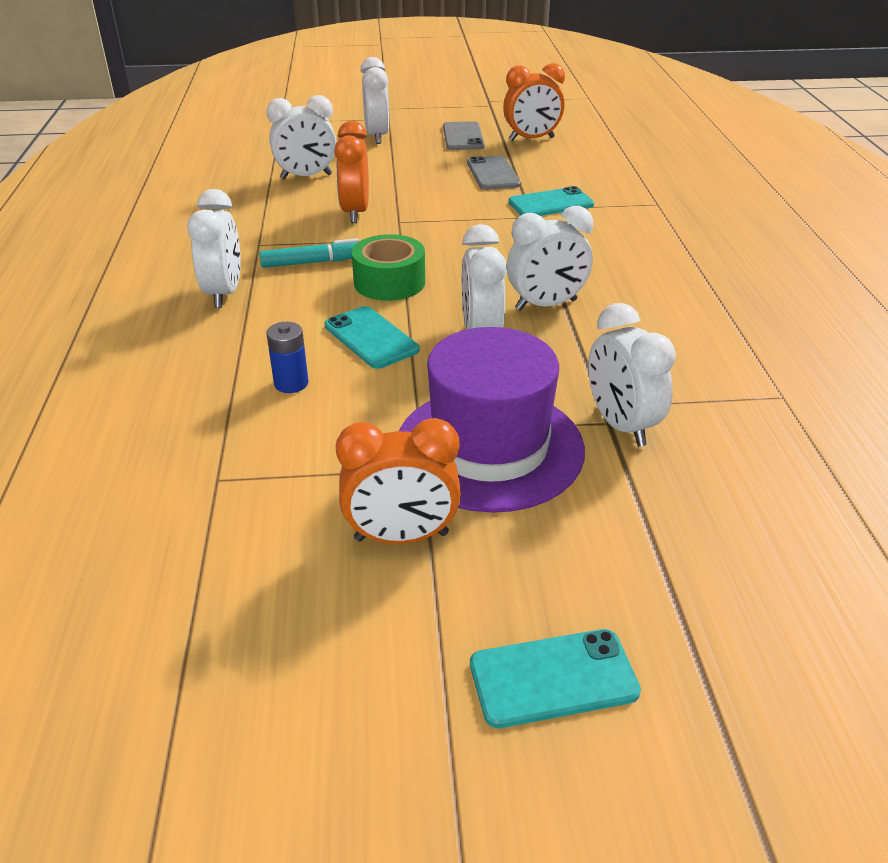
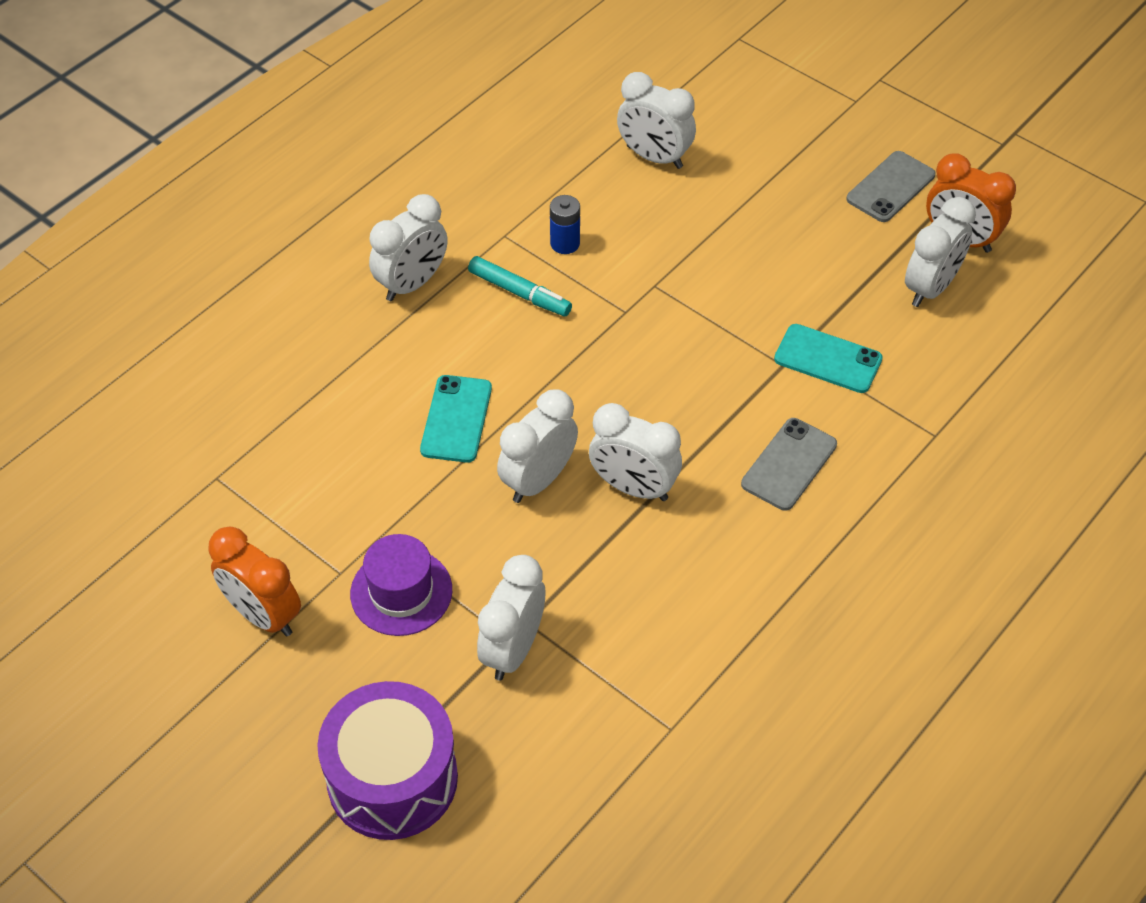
camera: 45 degrees right, 15 degrees up
(291, 383) = (350, 424): blue battery -> blue battery (565, 243)
(355, 213) = (632, 245): orange clock -> none
(377, 136) = (802, 129): white clock -> white clock (930, 288)
(389, 282) = (547, 363): green tape -> none
(489, 447) = (401, 592): purple hat -> purple hat, size x0.59
(492, 174) = (836, 272): grey phone -> grey phone (789, 464)
(553, 678) = (223, 777): turquoise phone -> none
(680, 560) = (392, 778): none -> purple drum

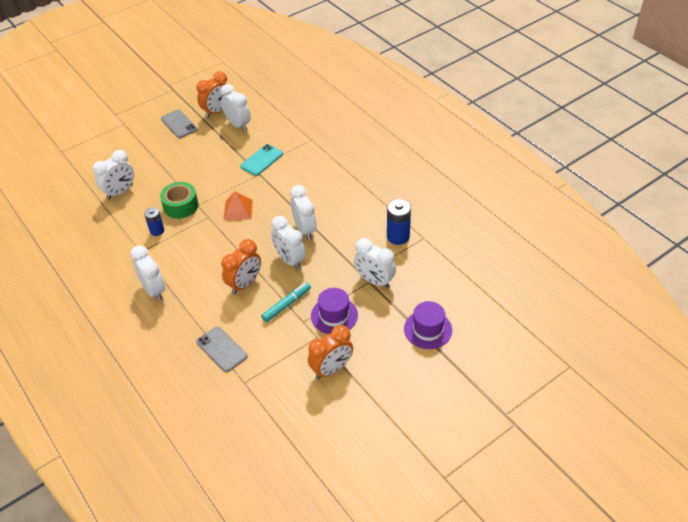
camera: 75 degrees left, 5 degrees down
(392, 778) = (428, 329): purple drum -> purple hat
(456, 419) = (244, 284): turquoise phone -> orange clock
(519, 293) = (179, 251): turquoise marker -> turquoise marker (286, 305)
(633, 487) = (305, 230): white clock -> white clock turned 60 degrees counterclockwise
(643, 260) = (181, 206): none -> green tape
(660, 356) = (238, 210): none -> orange pyramid
(660, 673) = (398, 236): none -> blue battery
(789, 464) = (310, 181): grey phone -> grey phone (221, 349)

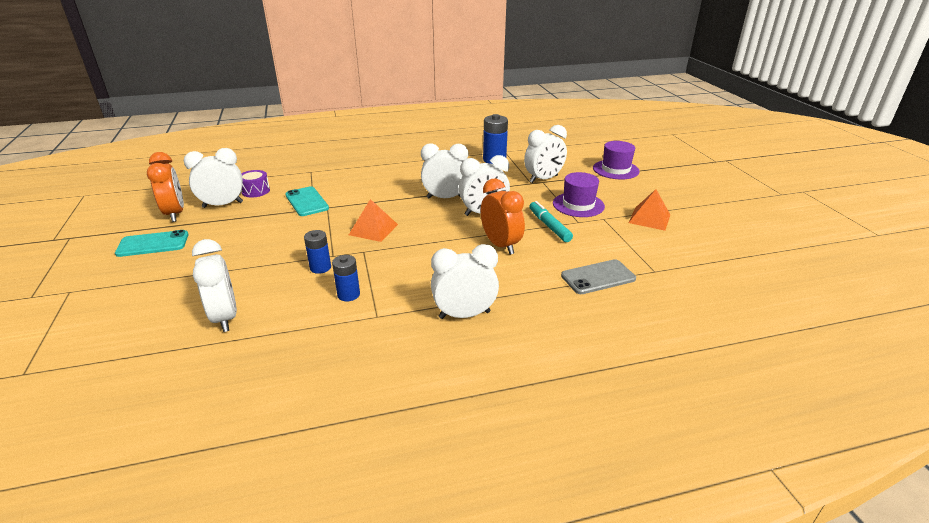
camera: 70 degrees left, 15 degrees down
(179, 124) = (153, 244): grey phone -> turquoise phone
(181, 206) = (320, 268): green tape -> blue battery
(265, 129) = (255, 191): none -> purple drum
(331, 369) = (649, 218): orange clock -> orange pyramid

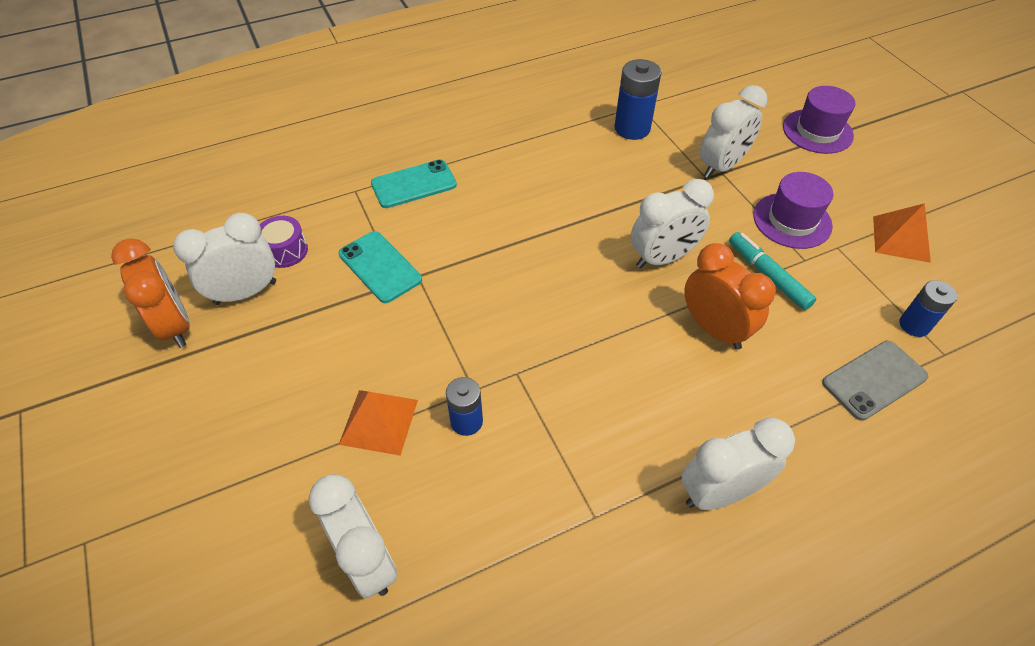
camera: 10 degrees left, 20 degrees up
(153, 244) = (172, 406): turquoise phone -> turquoise phone (414, 184)
(348, 295) = (534, 476): blue battery -> blue battery (914, 325)
(373, 229) = (511, 319): orange pyramid -> orange pyramid (379, 422)
(445, 198) = (592, 229): white clock -> none

